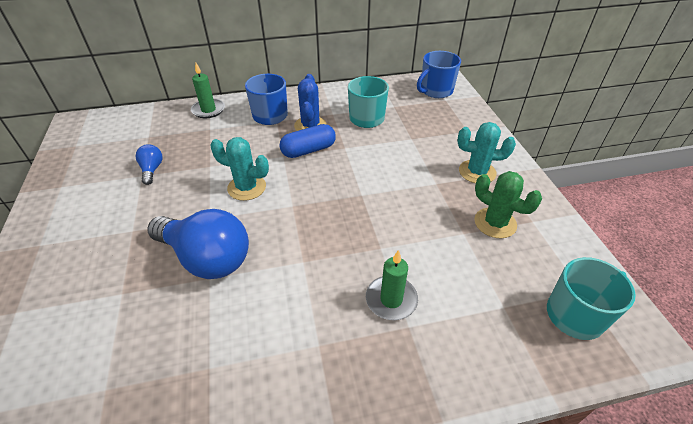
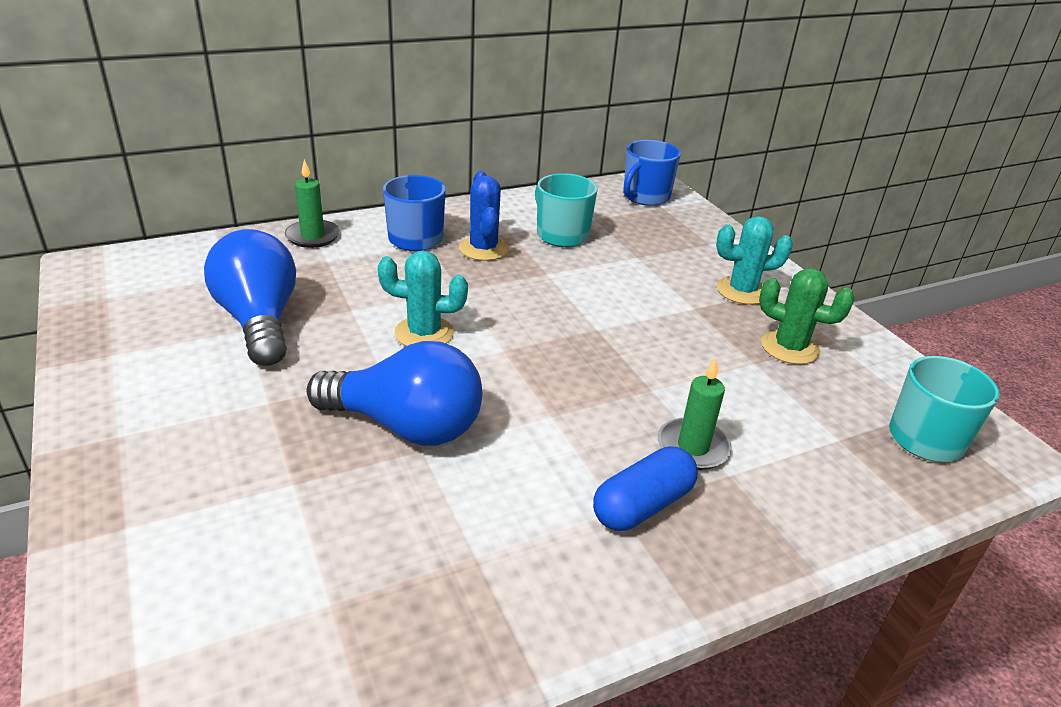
camera: 15 degrees left, 10 degrees down
(152, 170) = (259, 321): blue light bulb -> blue light bulb, size x2.20
(308, 150) = (495, 280): blue capsule -> blue capsule (642, 505)

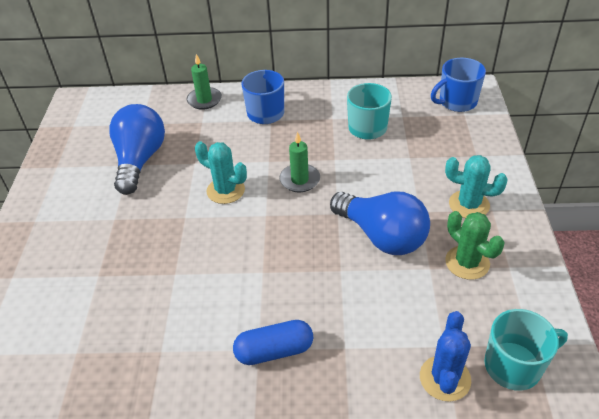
camera: 30 degrees right, 10 degrees up
(406, 426) = (176, 255): blue light bulb -> blue light bulb (382, 236)
(483, 249) = (305, 130): blue cactus -> blue cactus (445, 378)
(693, 447) = (335, 321): green candle -> green candle (300, 180)

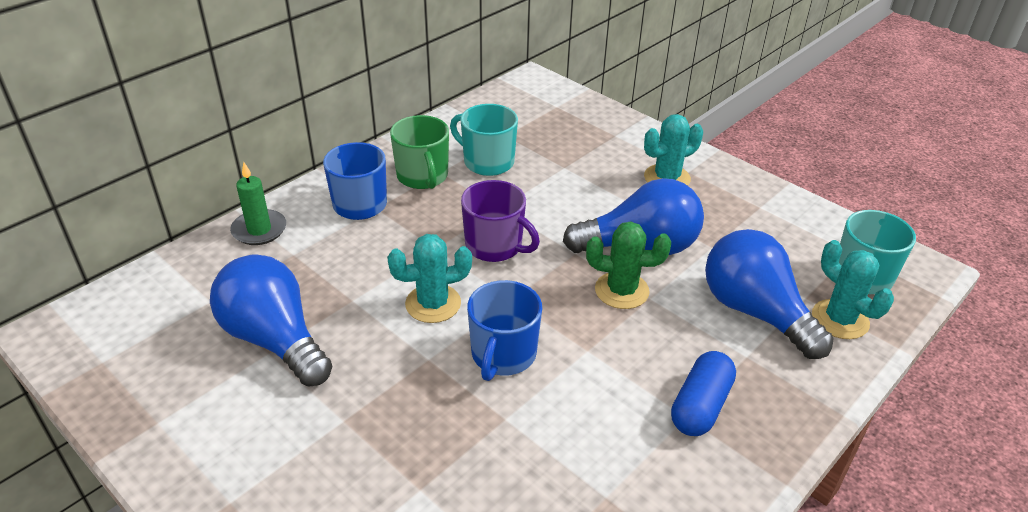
camera: 50 degrees left, 5 degrees down
(300, 180) = (495, 246): green candle -> purple mug
(319, 116) = (422, 176): none -> green mug
(393, 328) = (755, 312): none -> blue light bulb
(445, 378) = (840, 319): blue cactus -> turquoise cactus
(457, 102) = (535, 99): blue mug -> blue mug (503, 355)
(467, 262) = (730, 223): green cactus -> green cactus (621, 290)

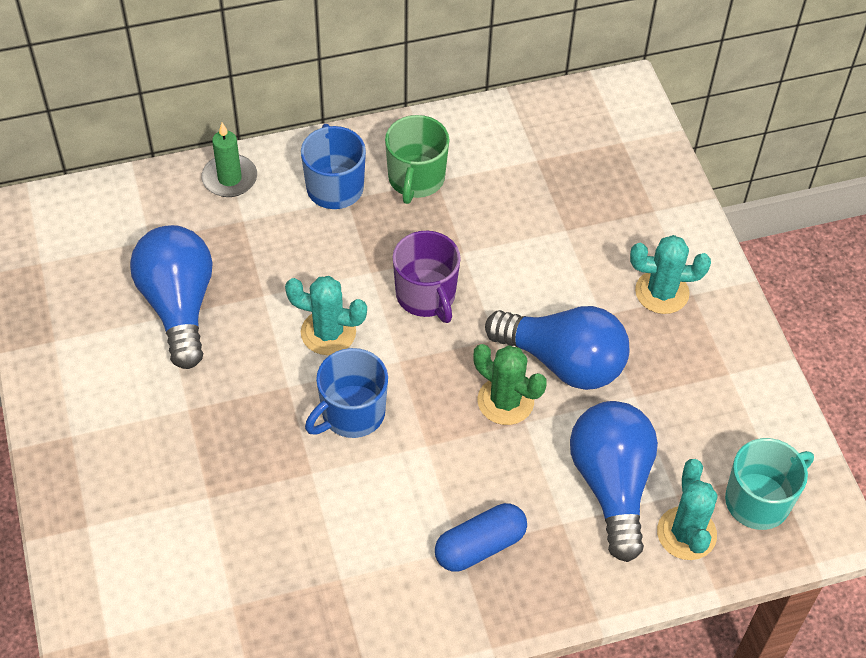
camera: 30 degrees right, 15 degrees up
(487, 162) = (492, 188): turquoise mug -> none

